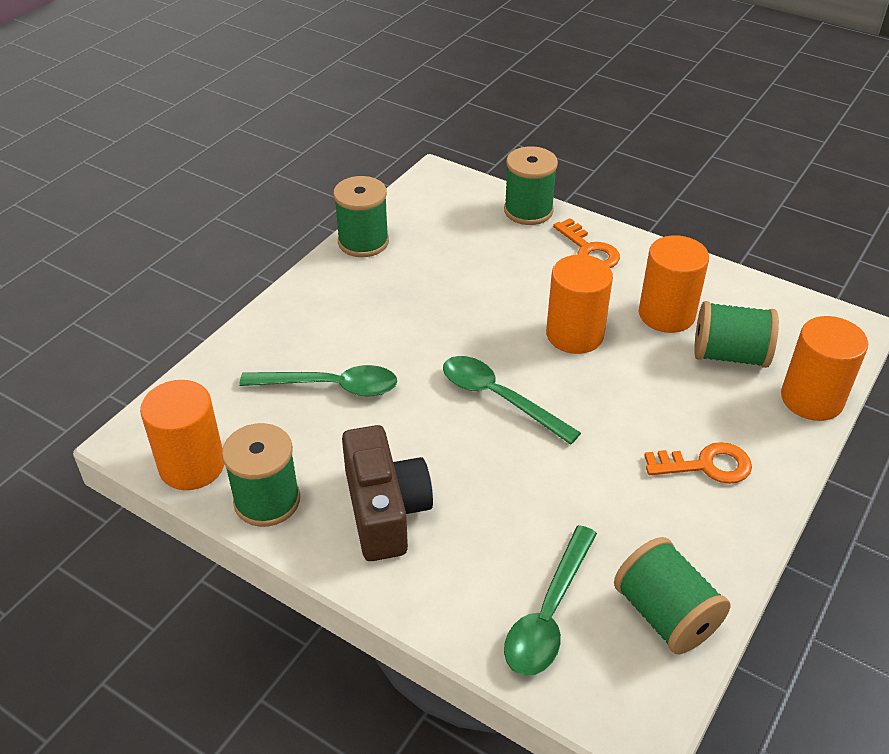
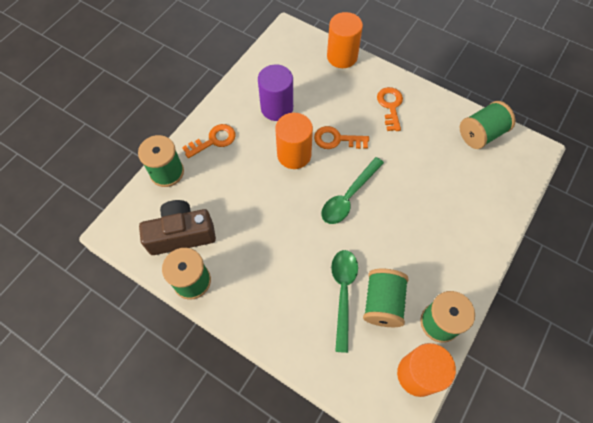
camera: 90 degrees left, 20 degrees up
(385, 510) = (438, 256): brown camera -> brown camera (181, 234)
(548, 613) = (489, 180): green spoon -> none
(613, 386) = (336, 139): none -> orange key
(666, 314) = (277, 108): orange cylinder -> purple cylinder
(729, 355) = (310, 84): green spool -> green spool (382, 303)

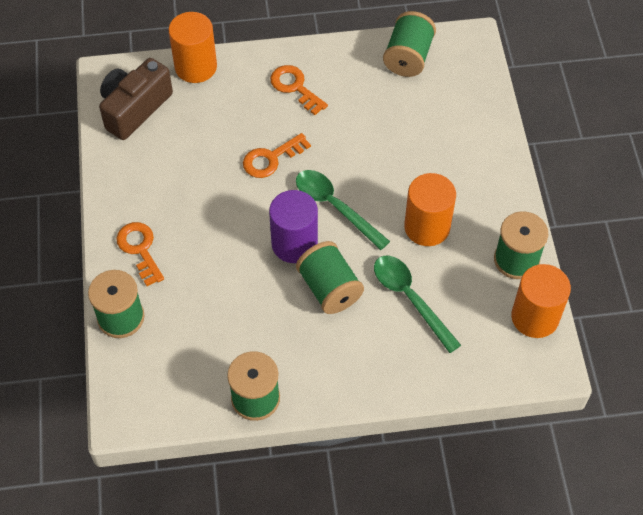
camera: 40 degrees left, 5 degrees down
(181, 234) = (200, 365): brown camera -> brown camera (135, 108)
(213, 140) = (140, 249): orange key -> orange key turned 45 degrees counterclockwise
(277, 108) = (176, 168): purple cylinder -> purple cylinder (294, 244)
(294, 154) = (241, 204): orange cylinder -> orange cylinder (427, 227)
(348, 196) = (335, 207): green spoon -> green spoon turned 135 degrees clockwise
(382, 303) = (453, 280): green spool -> green spool (329, 288)

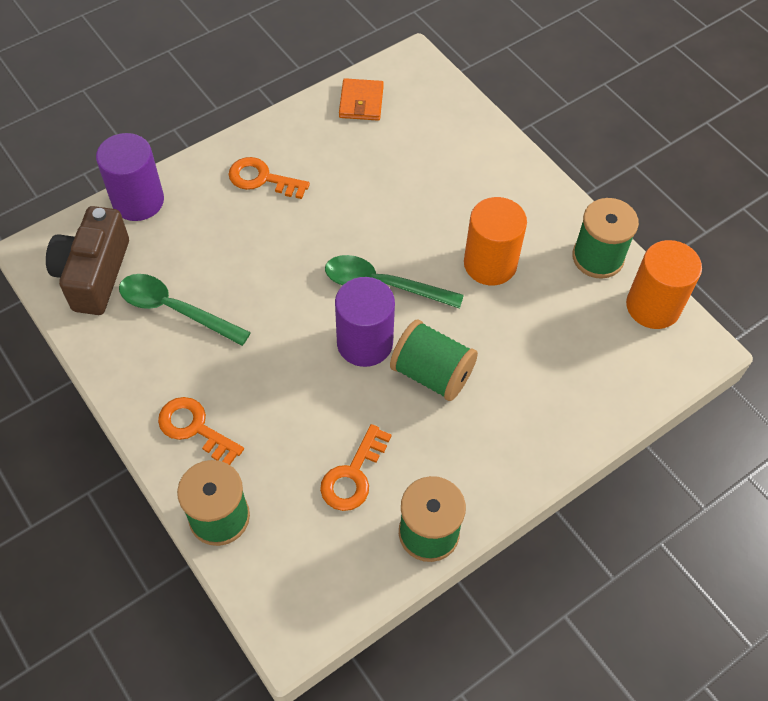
camera: 30 degrees left, 0 degrees up
(196, 67) = (138, 201): orange cylinder -> purple cylinder
(271, 159) = (283, 264): orange key -> orange key (353, 475)
(408, 57) = (361, 102): green spool -> orange wallet
(410, 299) = (521, 345): green spoon -> green spoon (175, 309)

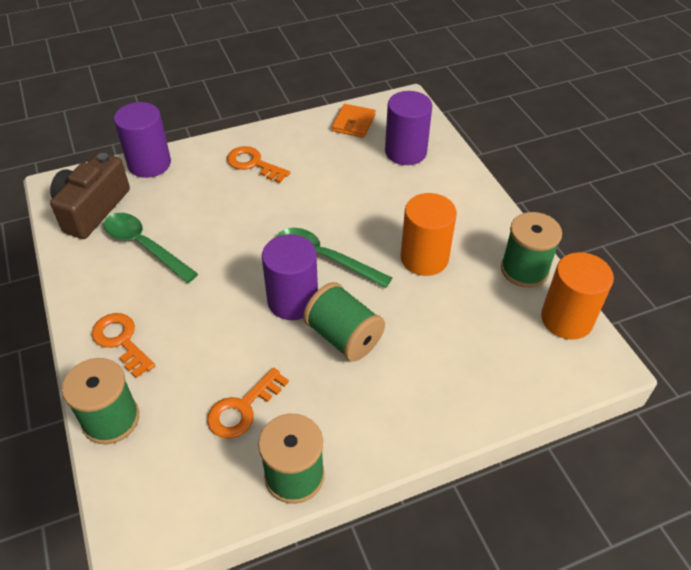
camera: 15 degrees right, 10 degrees down
(432, 131) = (405, 152): none -> purple cylinder

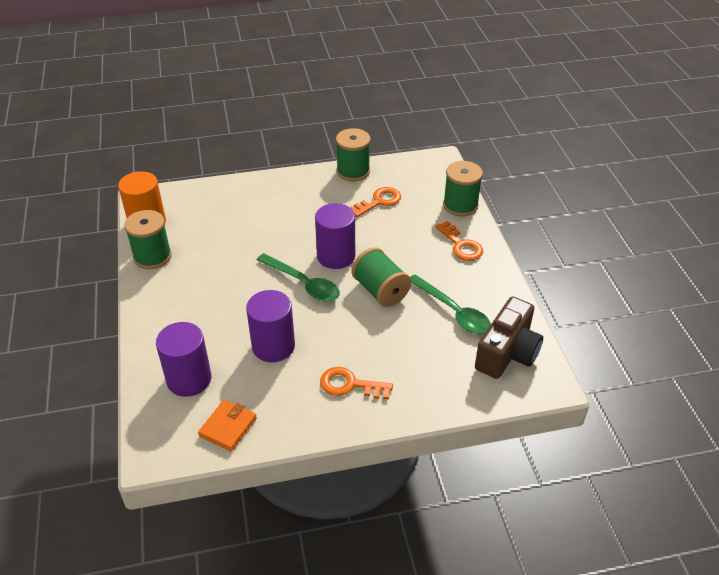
camera: 170 degrees left, 5 degrees down
(149, 164) = (459, 400): purple cylinder -> purple cylinder (273, 346)
(253, 164) = (350, 385): orange key -> orange key turned 150 degrees clockwise
(344, 337) = (305, 230): green spool -> green spool (380, 290)
(424, 258) = (224, 274): orange cylinder -> none

